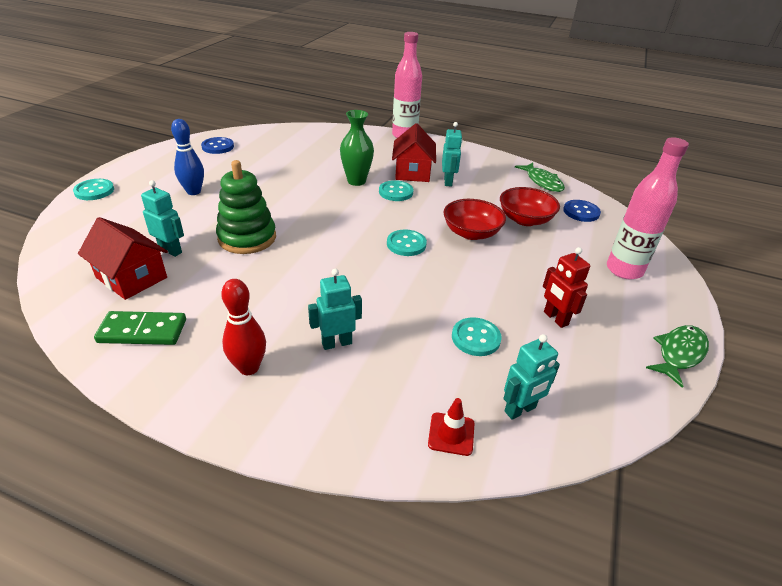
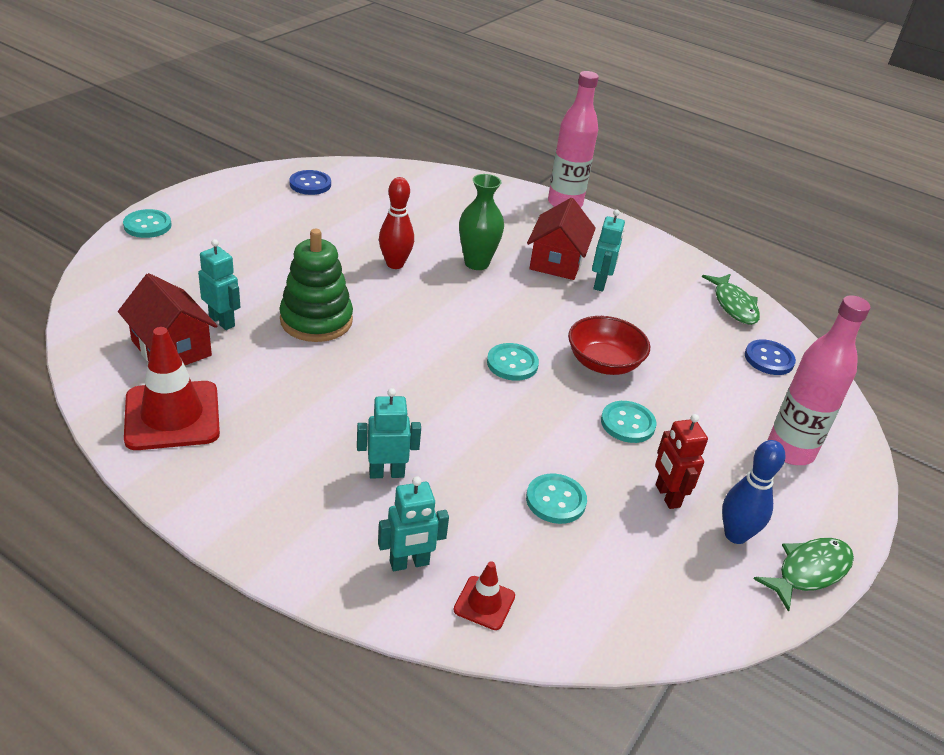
camera: 10 degrees right, 0 degrees up
(142, 331) = (172, 416): green domino -> red traffic cone
(193, 191) = (266, 245): blue bowling pin -> blue bowling pin (735, 535)
(249, 368) = (279, 482): red bowling pin -> red bowling pin (395, 264)
(396, 192) = (523, 288): turquoise button -> turquoise button (627, 423)
(520, 410) = (576, 594): turquoise robot -> turquoise robot (409, 563)
(525, 219) = (685, 356): red bowl -> none

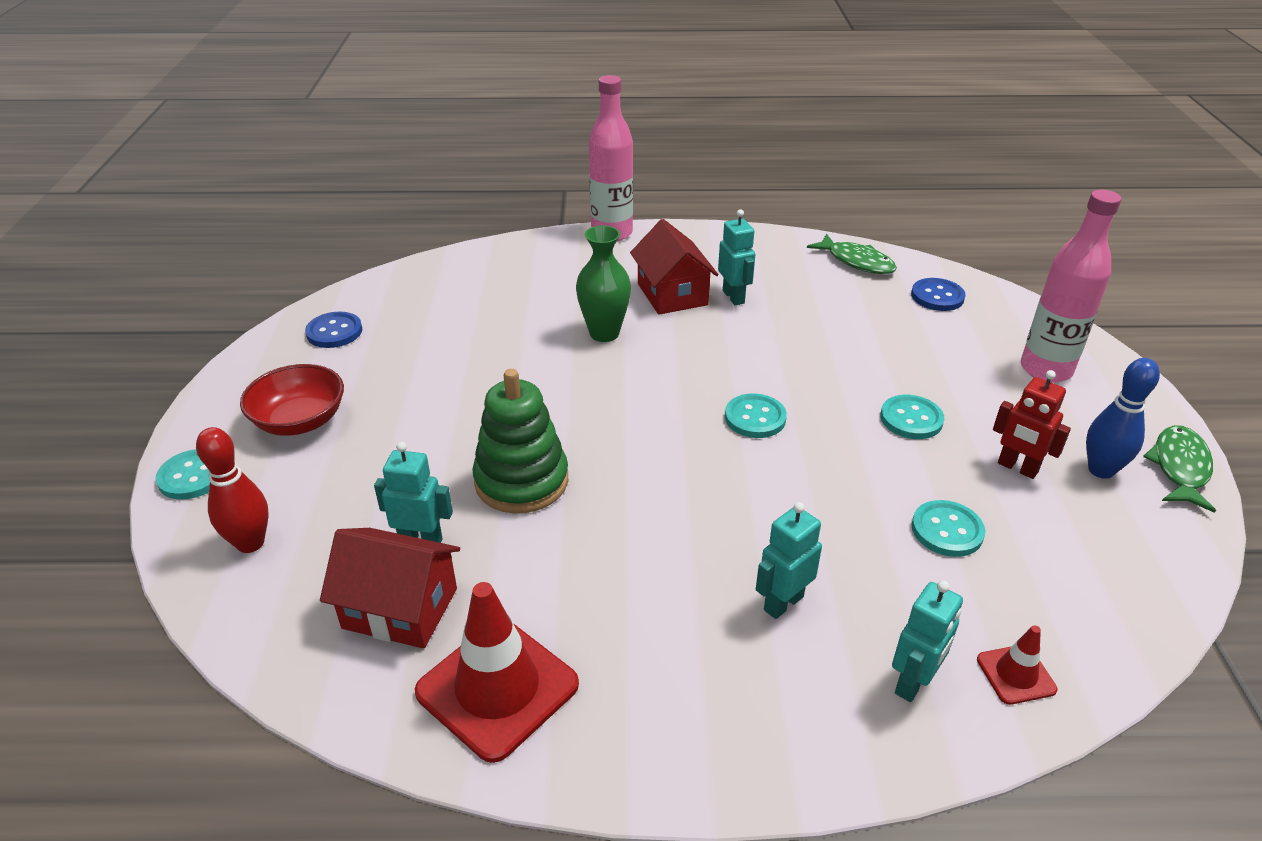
camera: 30 degrees left, 0 degrees up
(395, 264) = (528, 375): red bowling pin -> red bowling pin (250, 543)
(603, 363) = (826, 372): red bowl -> red bowl (300, 421)

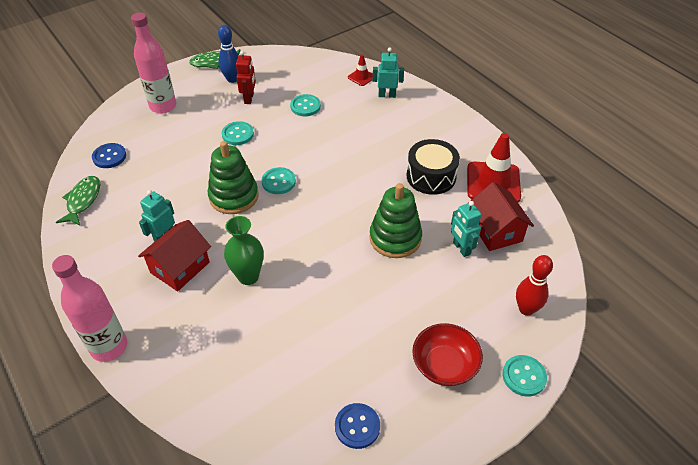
camera: 125 degrees left, 10 degrees up
(602, 602) = (431, 176): none -> black drum
(760, 368) = (234, 196): none -> green stacking toy
(783, 603) = (383, 132): turquoise robot -> none

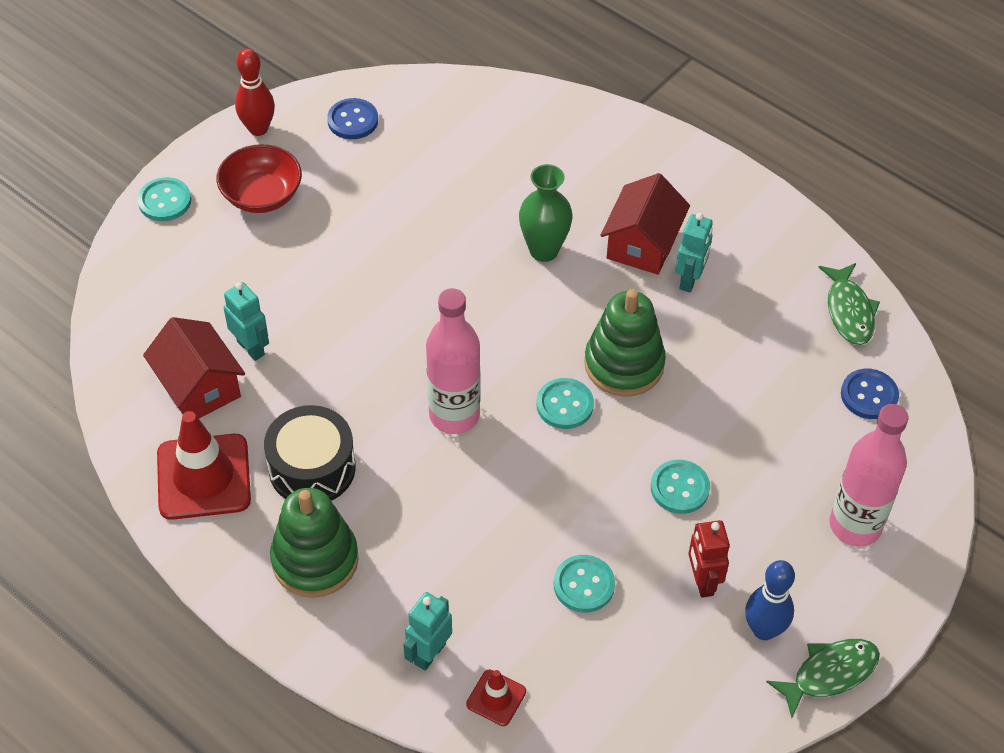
camera: 165 degrees right, 5 degrees up
(109, 347) = (670, 140): pink bottle -> pink bottle (454, 415)
(387, 95) = (429, 653): turquoise robot -> turquoise robot turned 135 degrees clockwise
(395, 238) = (352, 345): green stacking toy -> green stacking toy (315, 560)
(526, 309) = (157, 279): red bowling pin -> red bowling pin (258, 129)

